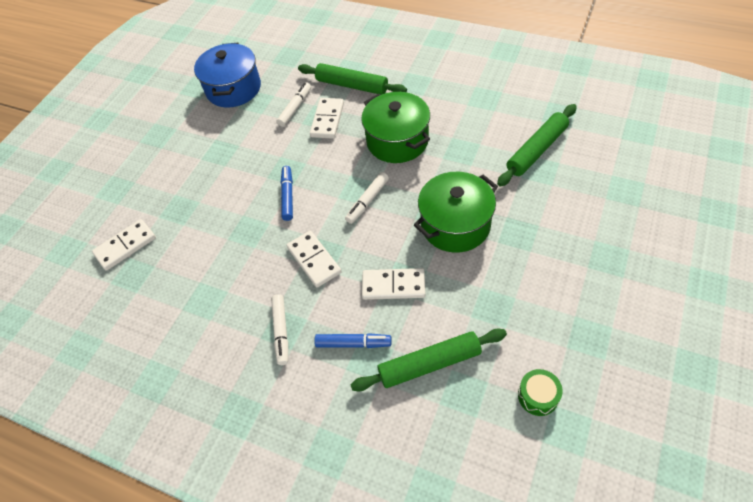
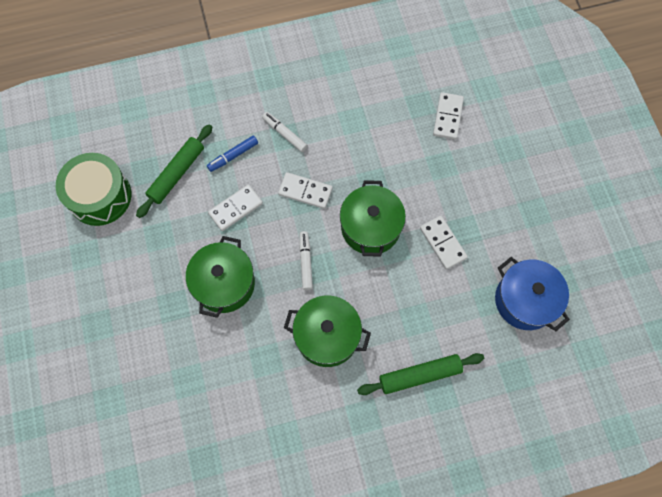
camera: 135 degrees right, 15 degrees up
(288, 196) = (370, 227): blue marker -> green pot
(295, 108) = (447, 315): white marker -> none
(327, 120) = (406, 320): white domino -> white domino (442, 243)
(537, 150) = (202, 401): green rolling pin -> none
(538, 396) = (100, 196): green drum -> green drum, size x2.25

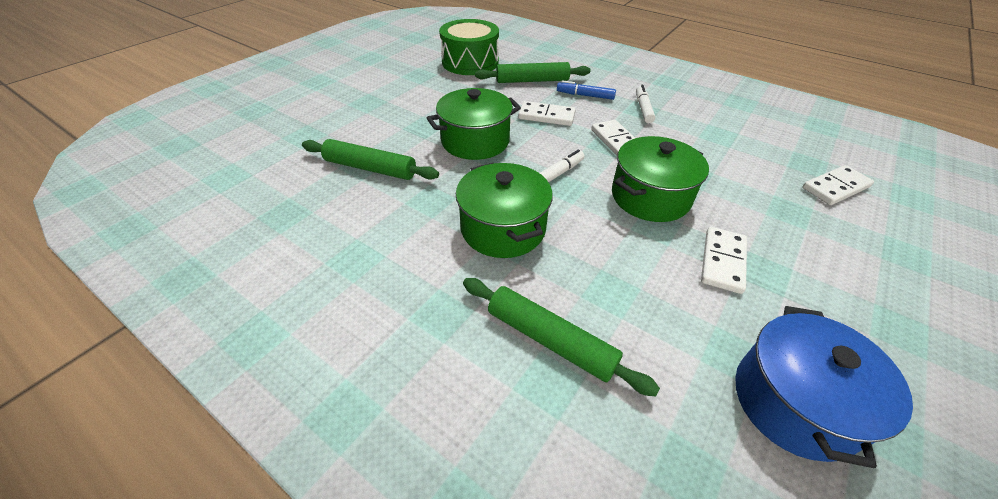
camera: 50 degrees right, 25 degrees down
(197, 377) = (370, 168): none -> green rolling pin

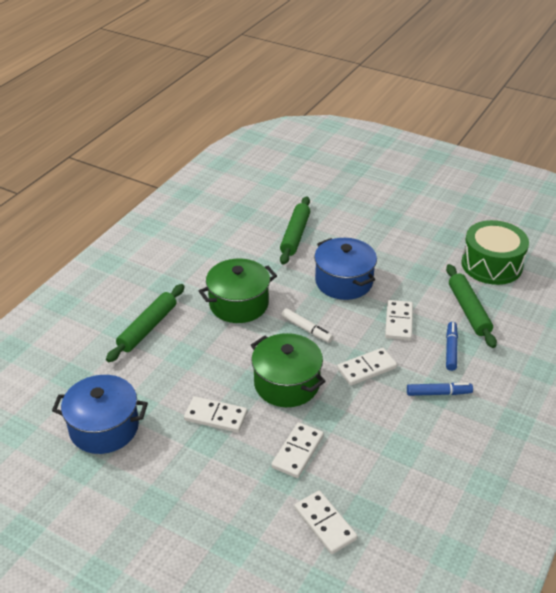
camera: 85 degrees right, 5 degrees down
(475, 141) = (344, 281): green pot -> blue pot
(643, 108) = (438, 393): white marker -> blue marker
(751, 197) = (297, 451): none -> white domino

